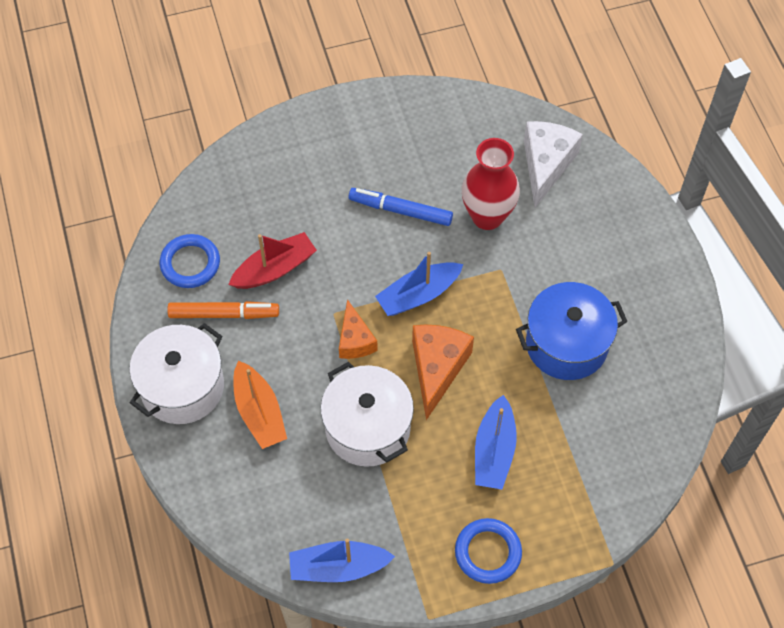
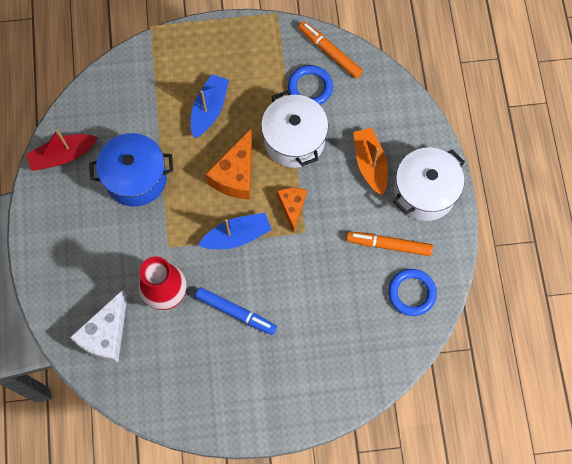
camera: 170 degrees left, 10 degrees up
(275, 269) = (345, 277): red boat -> red boat (63, 156)
(338, 567) = (330, 52): blue boat -> orange marker
(488, 552) = (230, 45): blue ring -> blue ring (310, 88)

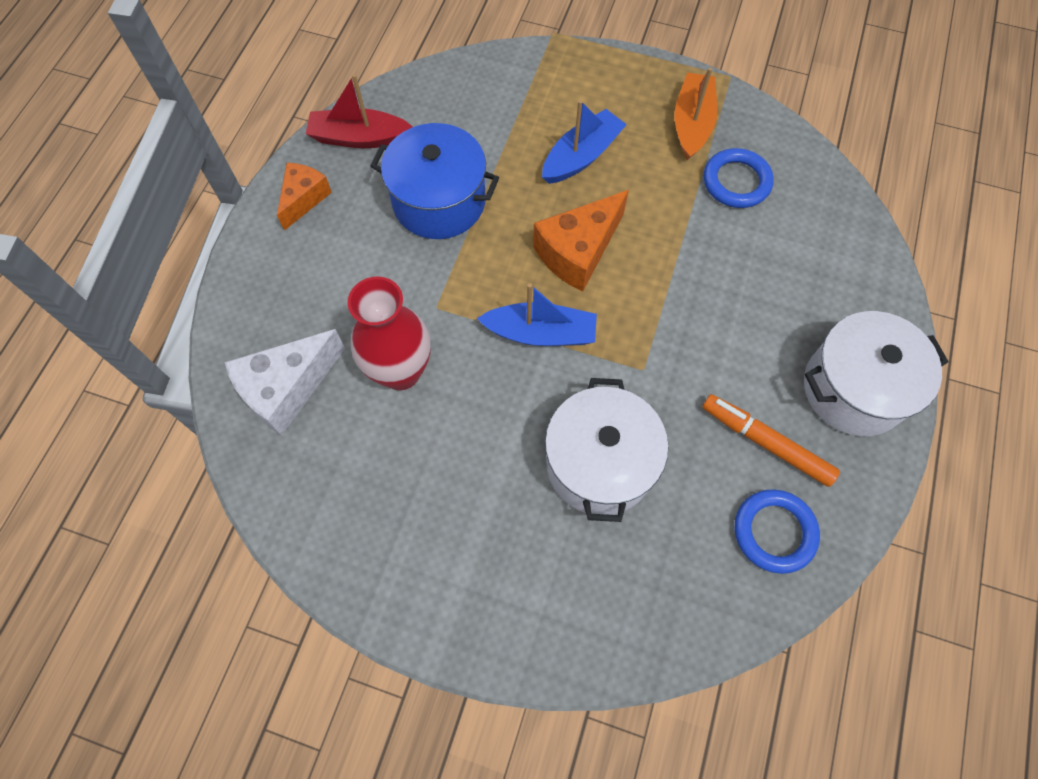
camera: 25 degrees right, 5 degrees down
(236, 312) = (486, 440): blue marker -> none
(292, 207) = (640, 327): orange cheese -> orange cheese (304, 199)
(294, 140) = (683, 239): white pot -> white pot (599, 464)
(330, 52) = (784, 148): orange marker -> none
(370, 164) = (784, 315): orange boat -> orange boat (692, 123)

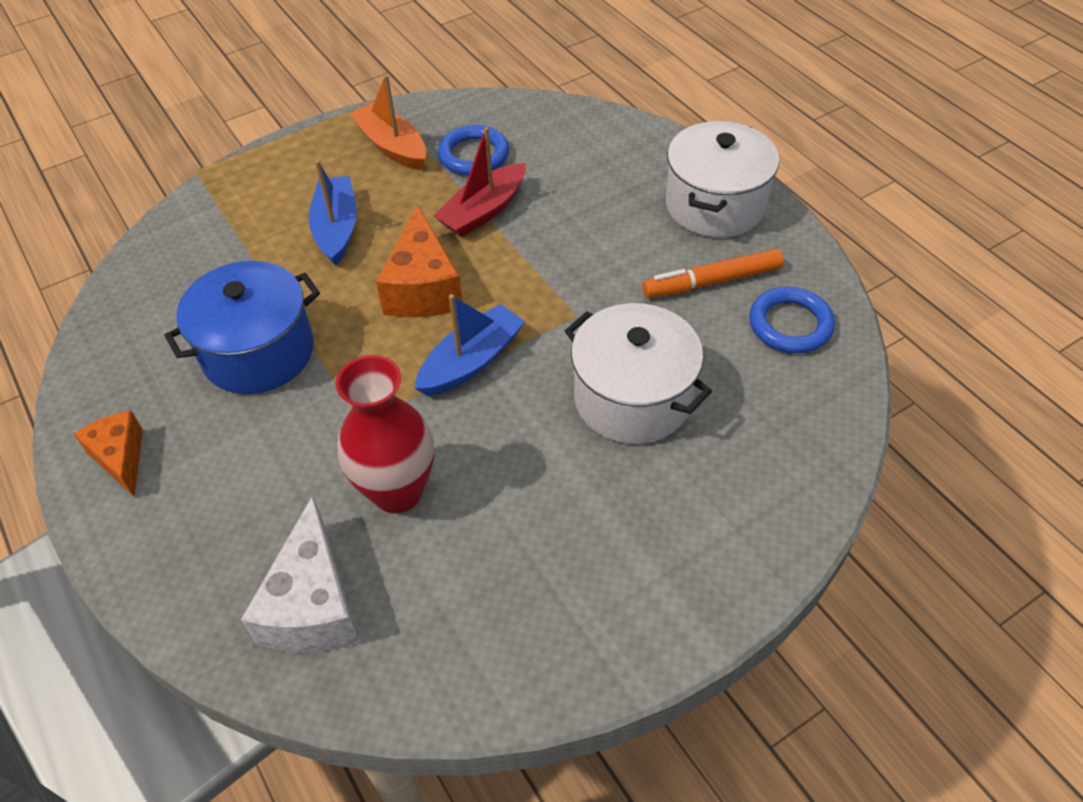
camera: 50 degrees left, 15 degrees down
(359, 138) = (113, 370): red boat -> red boat (483, 211)

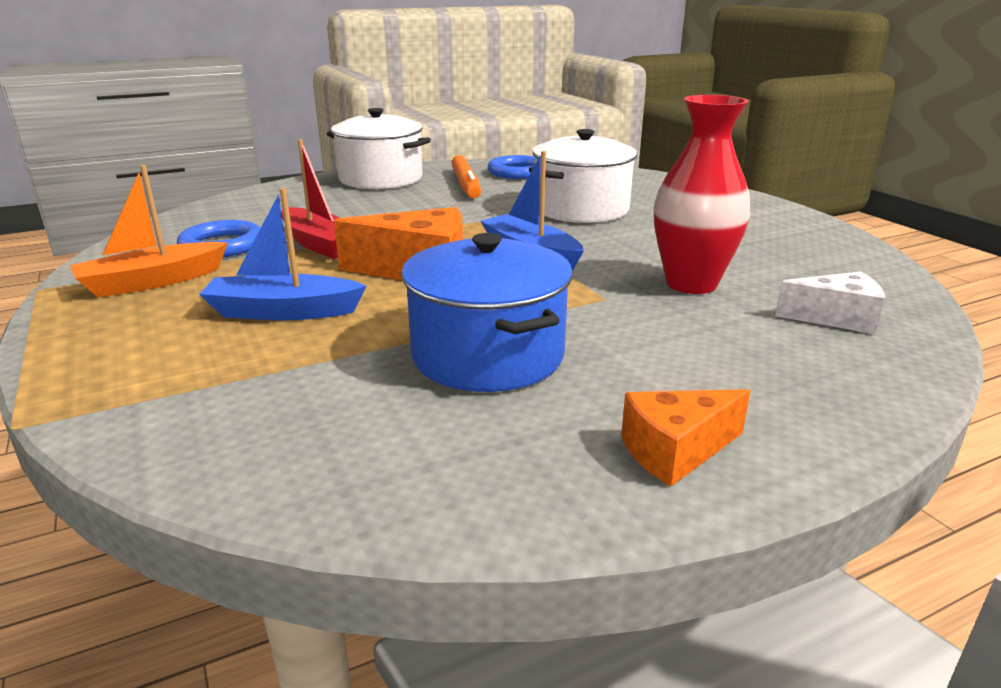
camera: 85 degrees left, 25 degrees down
(313, 604) = (836, 318): white cheese -> white cheese, size x0.64

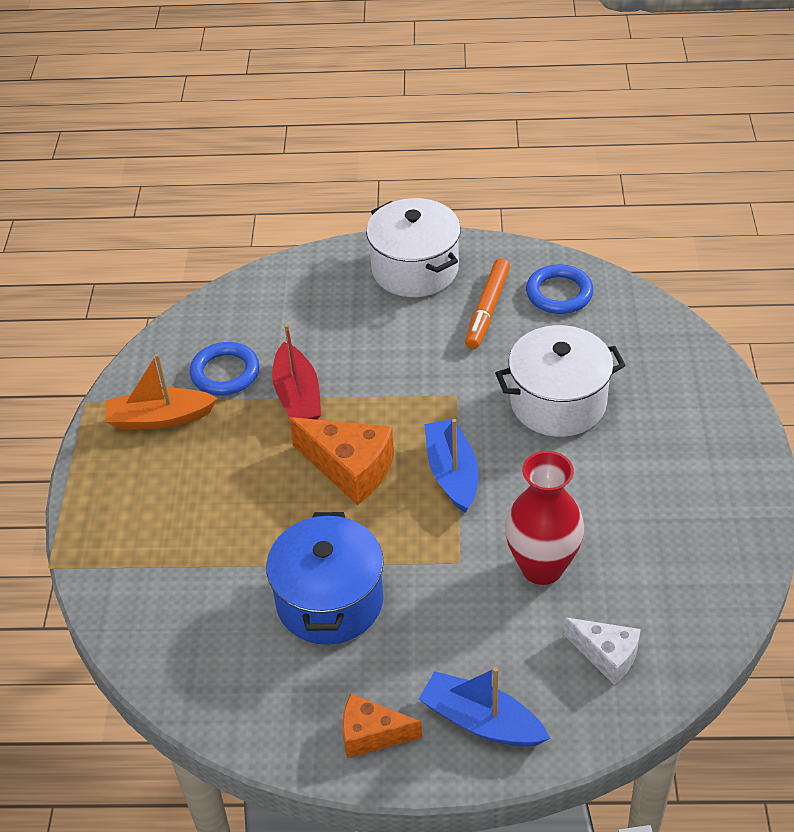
camera: 30 degrees right, 20 degrees up
(283, 312) = (229, 495): blue boat -> blue boat (481, 721)

